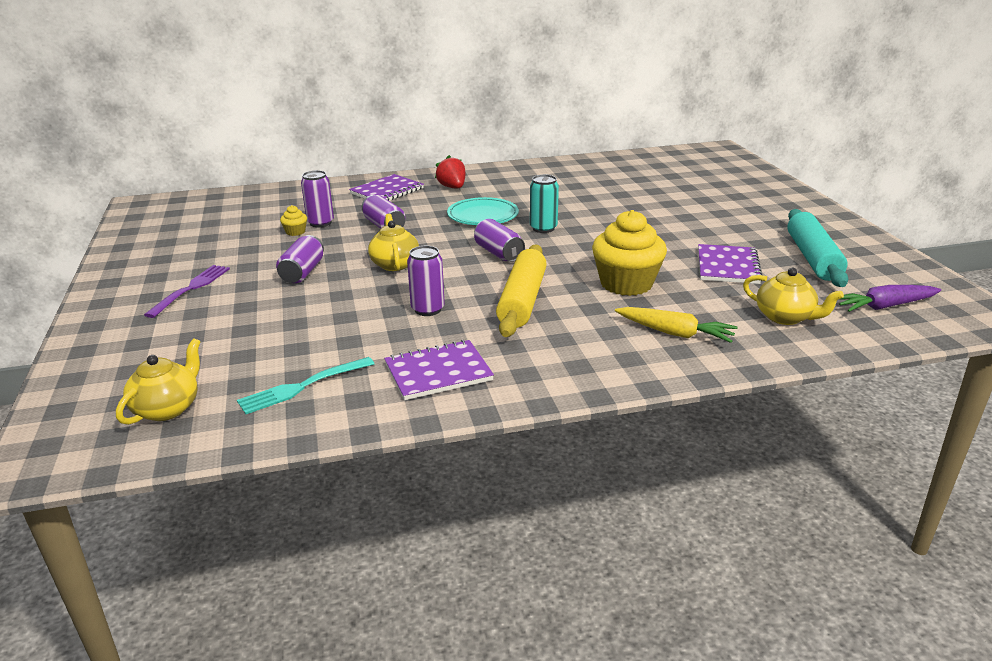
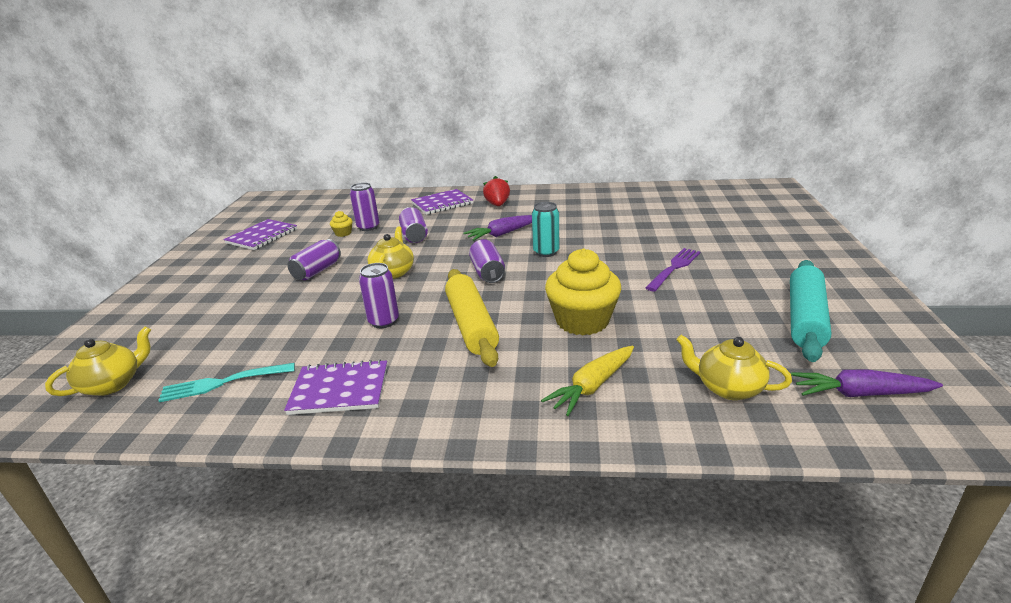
camera: 20 degrees right, 0 degrees up
(191, 289) = (227, 275): purple fork -> purple fork (674, 268)
(483, 215) = (502, 234): turquoise plate -> purple carrot
(522, 300) = (471, 325): yellow rolling pin -> yellow rolling pin turned 45 degrees counterclockwise
(675, 333) = (592, 386): yellow carrot -> yellow carrot turned 90 degrees clockwise
(728, 266) = (701, 316): purple notebook -> purple notebook (262, 236)
(785, 317) = (728, 388): yellow teapot -> yellow teapot turned 150 degrees clockwise

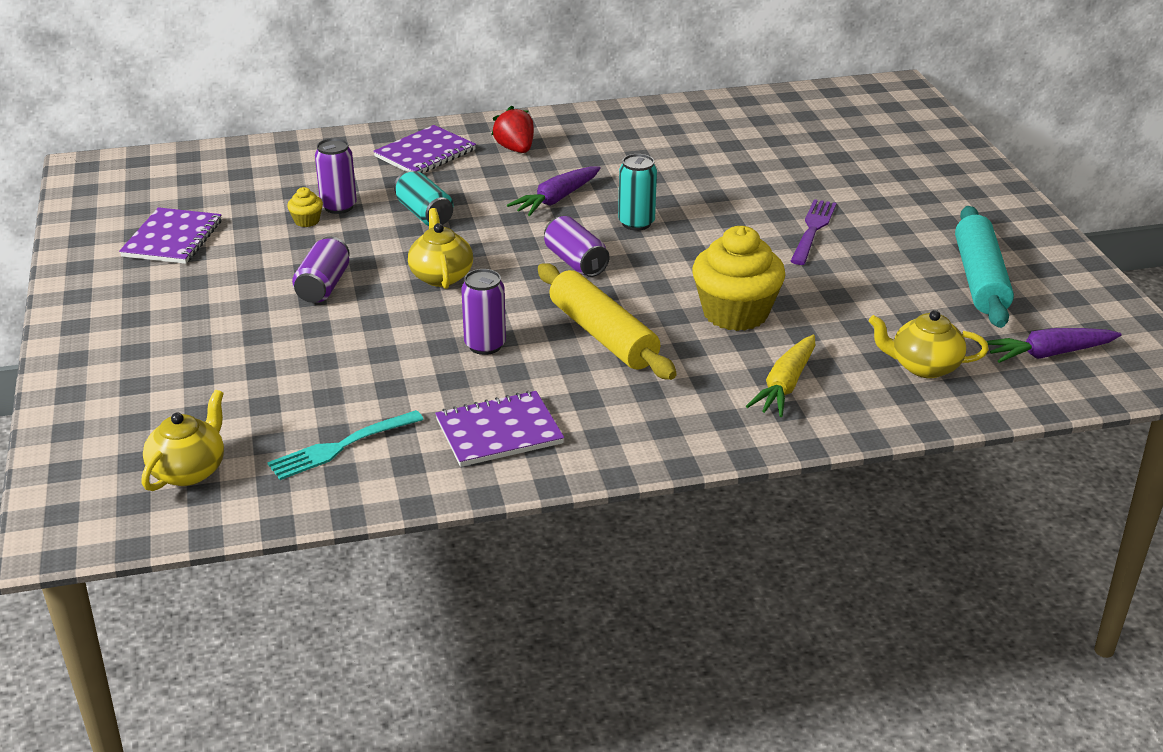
camera: 20 degrees left, 5 degrees up
(414, 235) = (424, 214): purple can -> turquoise can

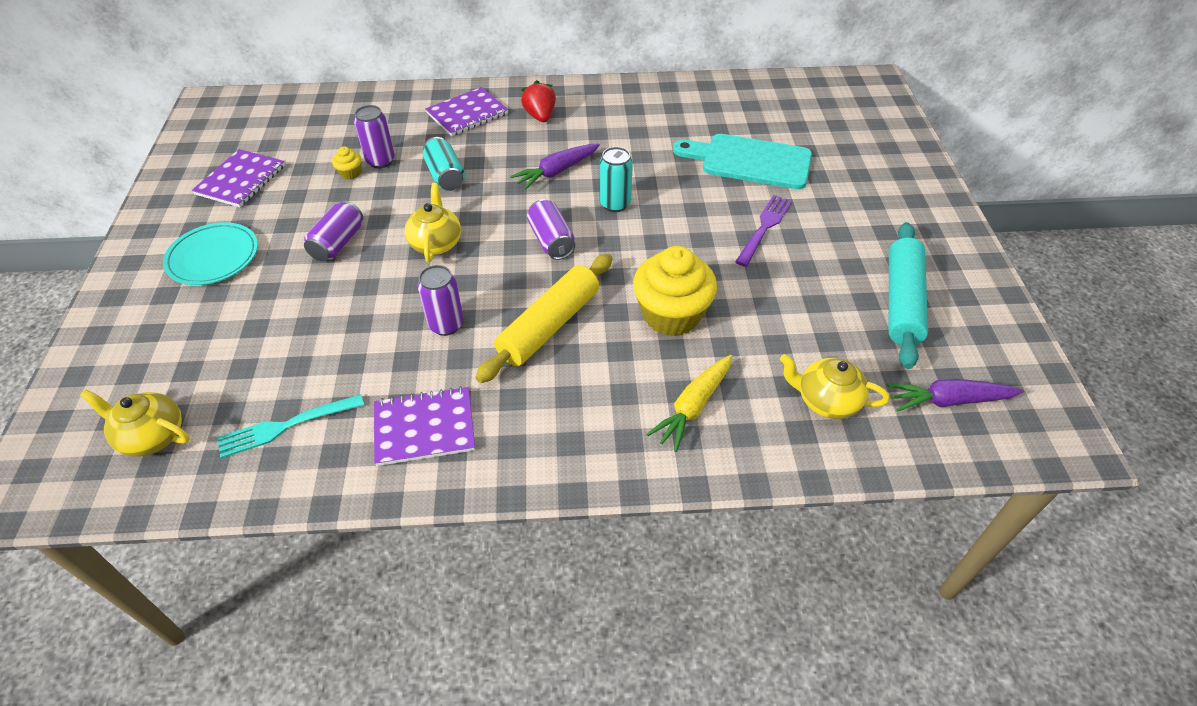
camera: 10 degrees right, 15 degrees up
(177, 312) = (213, 257): none -> turquoise plate
(189, 471) = (152, 436): yellow teapot -> yellow teapot turned 105 degrees counterclockwise
(603, 335) = (549, 326): yellow rolling pin -> yellow rolling pin turned 60 degrees clockwise
(777, 172) = (750, 161): none -> turquoise cutting board

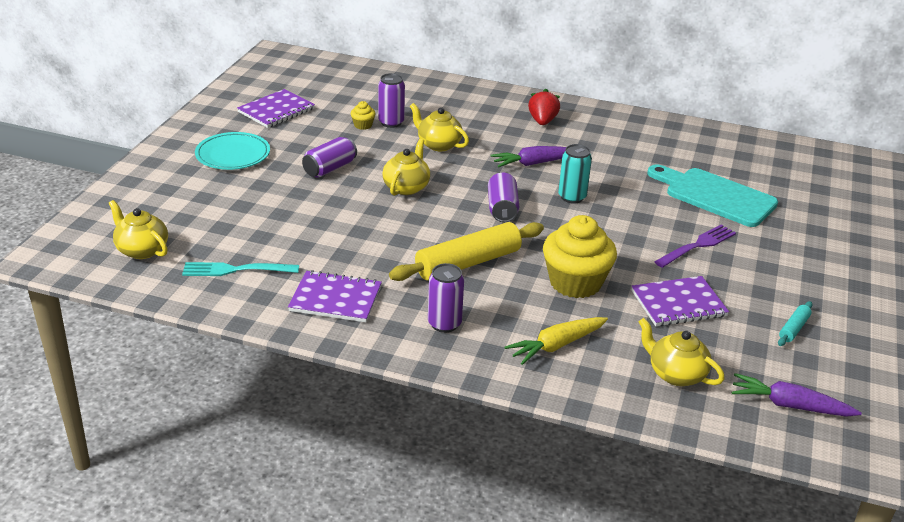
camera: 20 degrees right, 15 degrees down
(445, 176) = (438, 144): turquoise can -> yellow teapot
(446, 325) = (386, 241): purple can -> purple can (444, 324)
(467, 114) = (480, 106): purple notebook -> purple notebook (678, 304)
(902, 302) = (794, 328): turquoise rolling pin -> turquoise rolling pin, size x0.45

